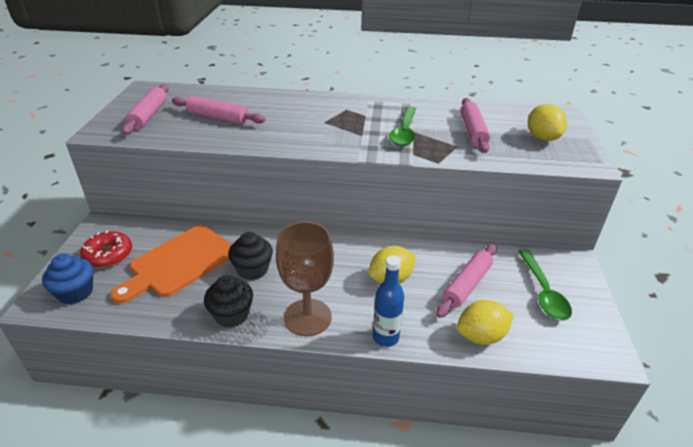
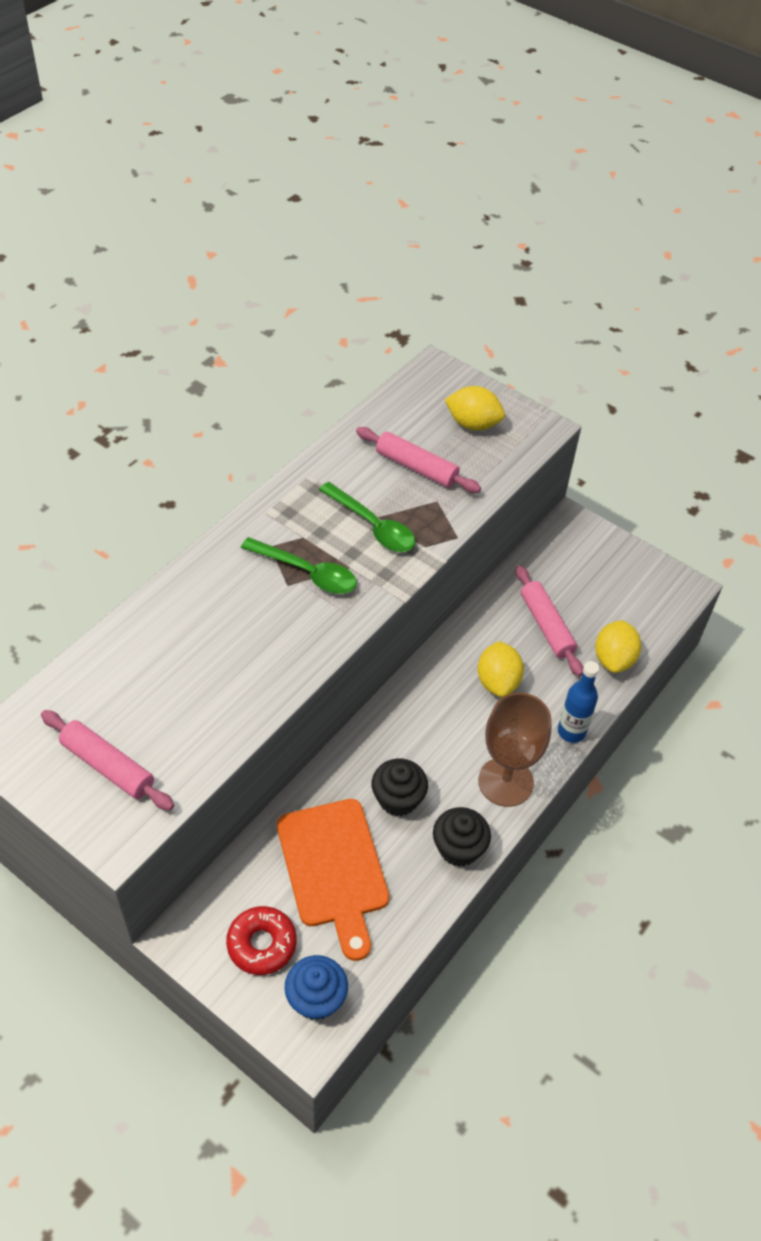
camera: 60 degrees left, 15 degrees up
(218, 117) = (183, 688): pink rolling pin -> none
(543, 292) = (592, 575): green spoon -> green spoon (307, 572)

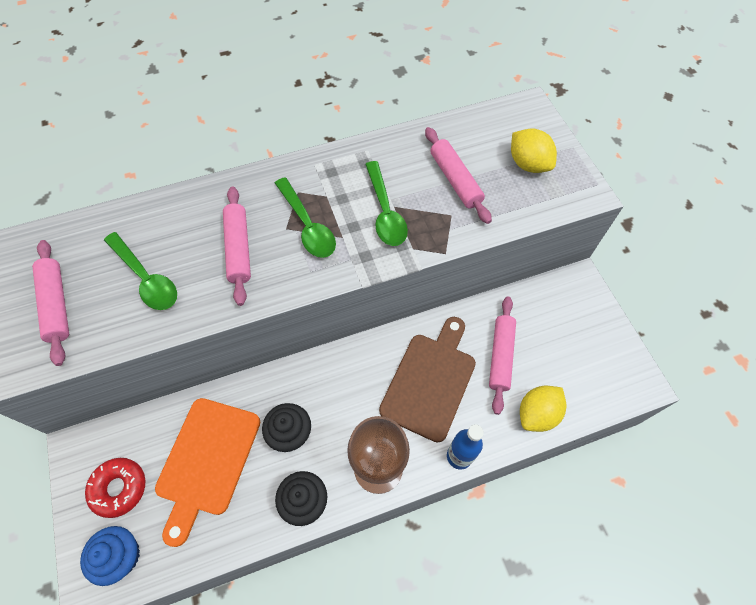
camera: 35 degrees right, 10 degrees up
(182, 696) = (146, 278): none -> green spoon
(255, 625) = (238, 249): none -> pink rolling pin
(498, 681) = (430, 381): yellow lemon -> brown cutting board

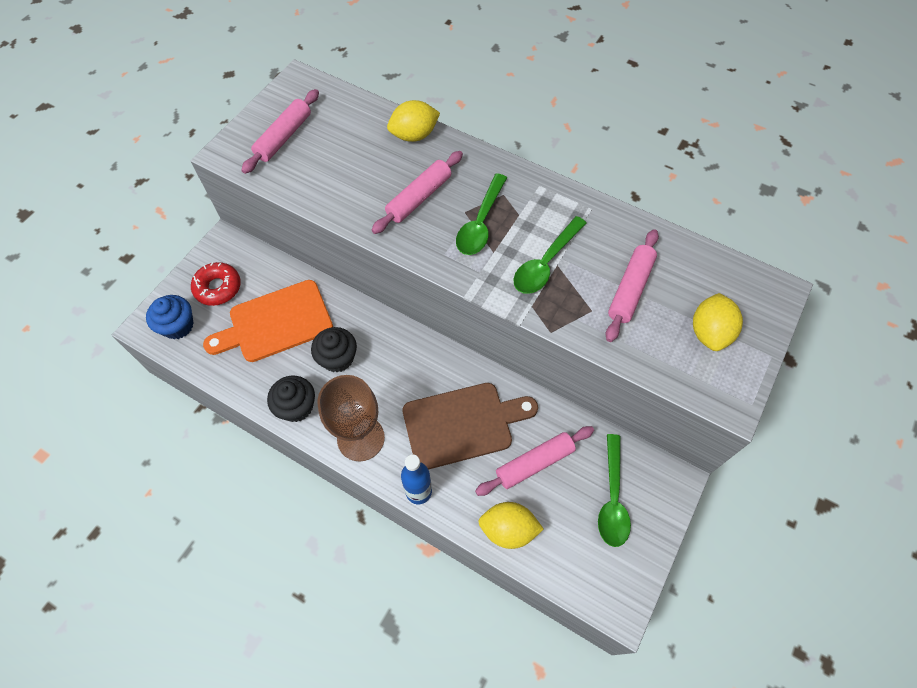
camera: 50 degrees right, 0 degrees up
(146, 278) = (346, 166): green spoon -> green spoon (612, 498)
(174, 207) = (414, 135): none -> yellow lemon

